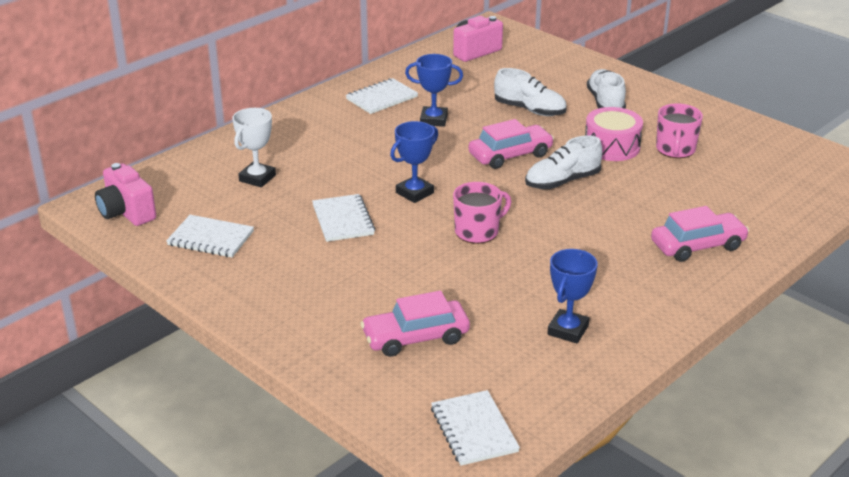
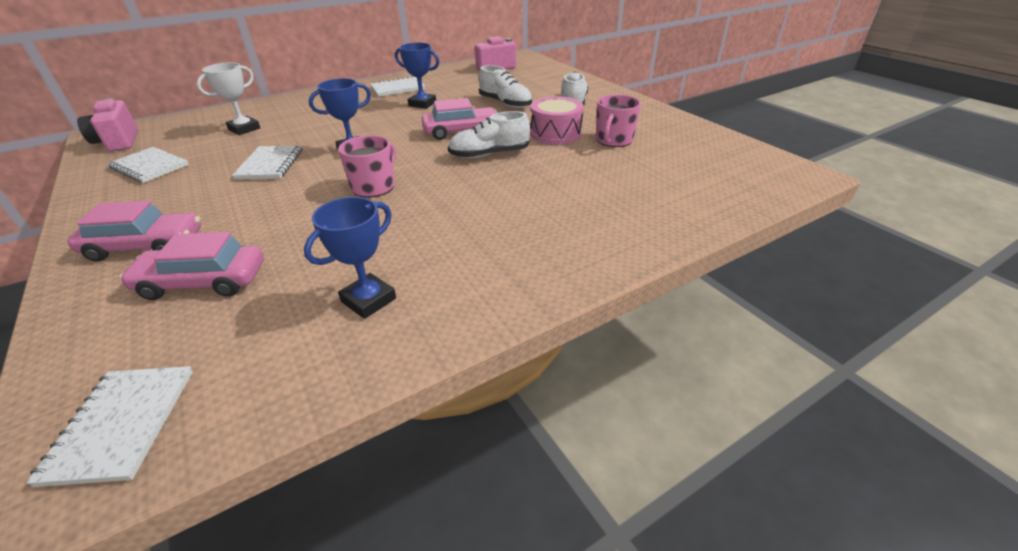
camera: 15 degrees right, 5 degrees up
(477, 231) = (374, 186): pink mug -> pink mug turned 45 degrees counterclockwise
(697, 246) = (584, 225): pink car -> pink car (145, 246)

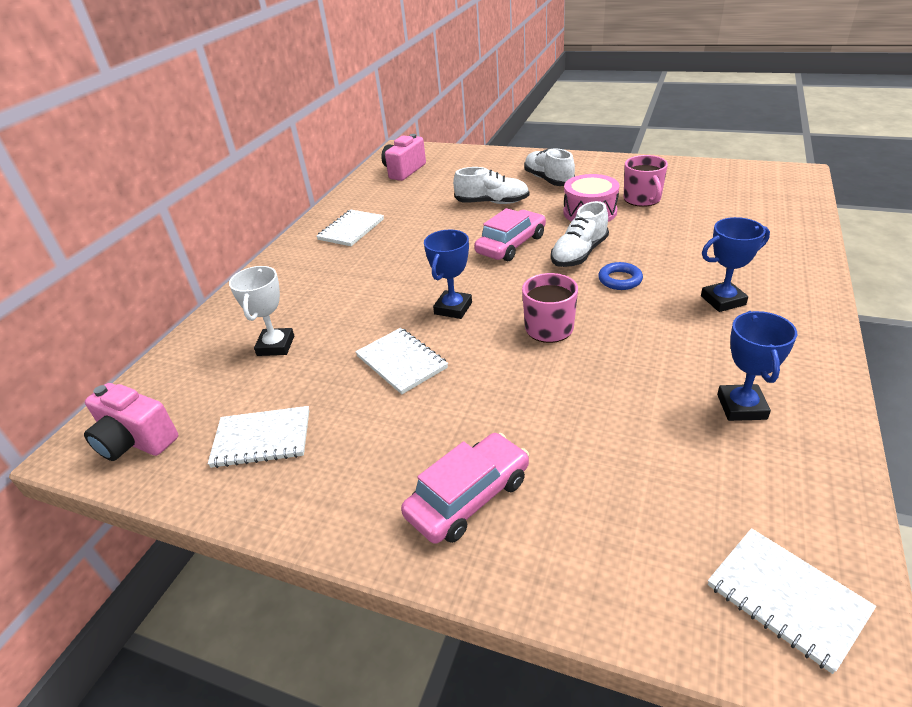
camera: 35 degrees left, 0 degrees up
(203, 282) = (596, 482): pink car -> none
(422, 104) = (415, 235): blue trophy -> blue trophy (723, 300)
(478, 181) = (620, 280): none -> blue ring

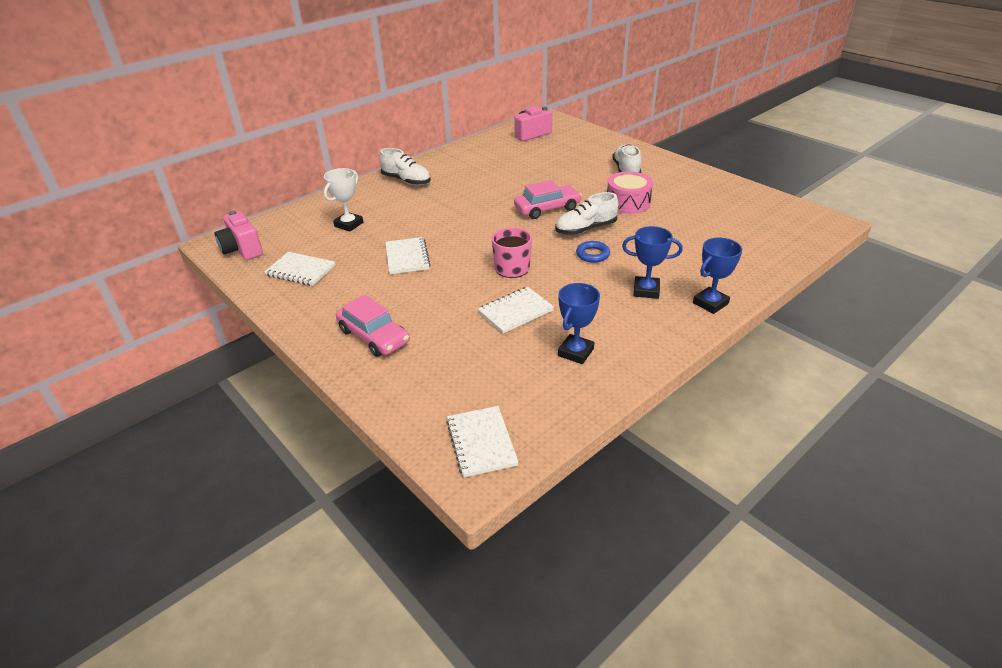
camera: 25 degrees right, 0 degrees up
(351, 229) = (456, 166): white notebook -> white notebook (515, 311)
(453, 308) = (467, 237): blue trophy -> blue trophy (710, 303)
(468, 497) = (374, 336): pink car -> pink car turned 60 degrees clockwise
(492, 202) = (567, 175): white shoe -> white shoe (406, 180)
(642, 199) = (678, 205): pink mug -> none

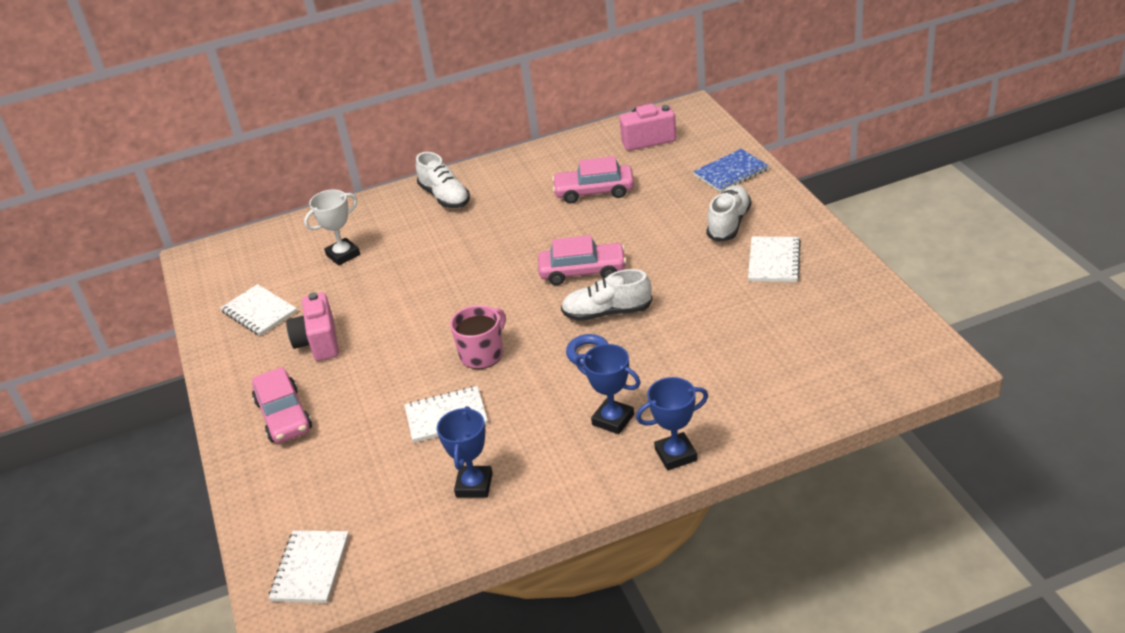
camera: 25 degrees right, 0 degrees up
(242, 249) = (217, 271): pink camera -> pink camera (319, 342)
(407, 257) = (378, 315): white notebook -> white notebook (774, 261)
(517, 165) = (594, 191): none -> pink car
(575, 352) = (474, 485): blue trophy -> blue trophy turned 45 degrees counterclockwise
(603, 144) = (731, 172): none -> blue notebook
(628, 203) = (690, 280): pink drum -> none

